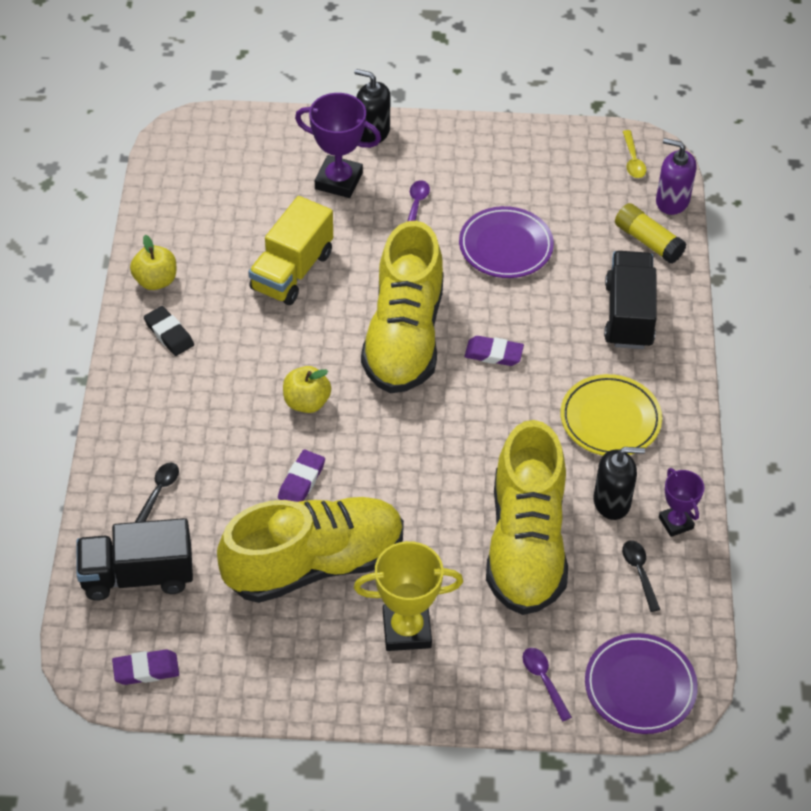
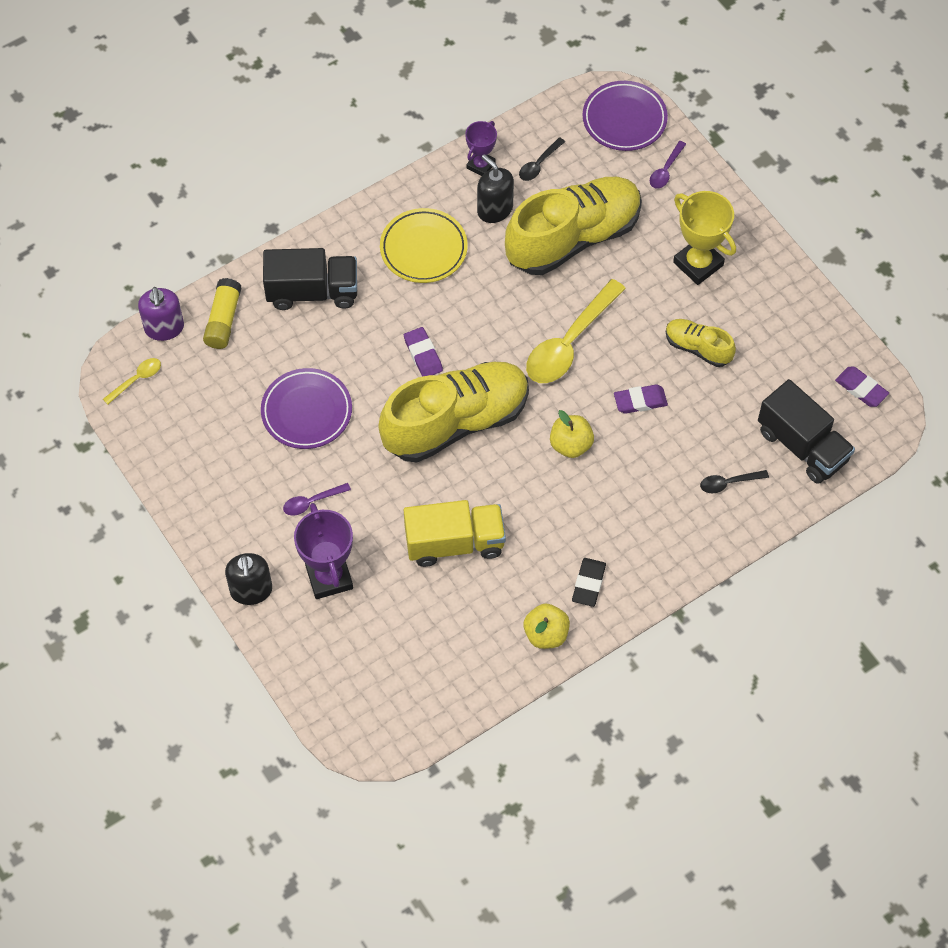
camera: 125 degrees left, 10 degrees up
(314, 564) = (698, 348): yellow shoe -> yellow shoe, size x0.47
(411, 467) = (569, 342): none -> yellow spoon
(628, 315) = (312, 291): black truck -> black truck turned 150 degrees counterclockwise

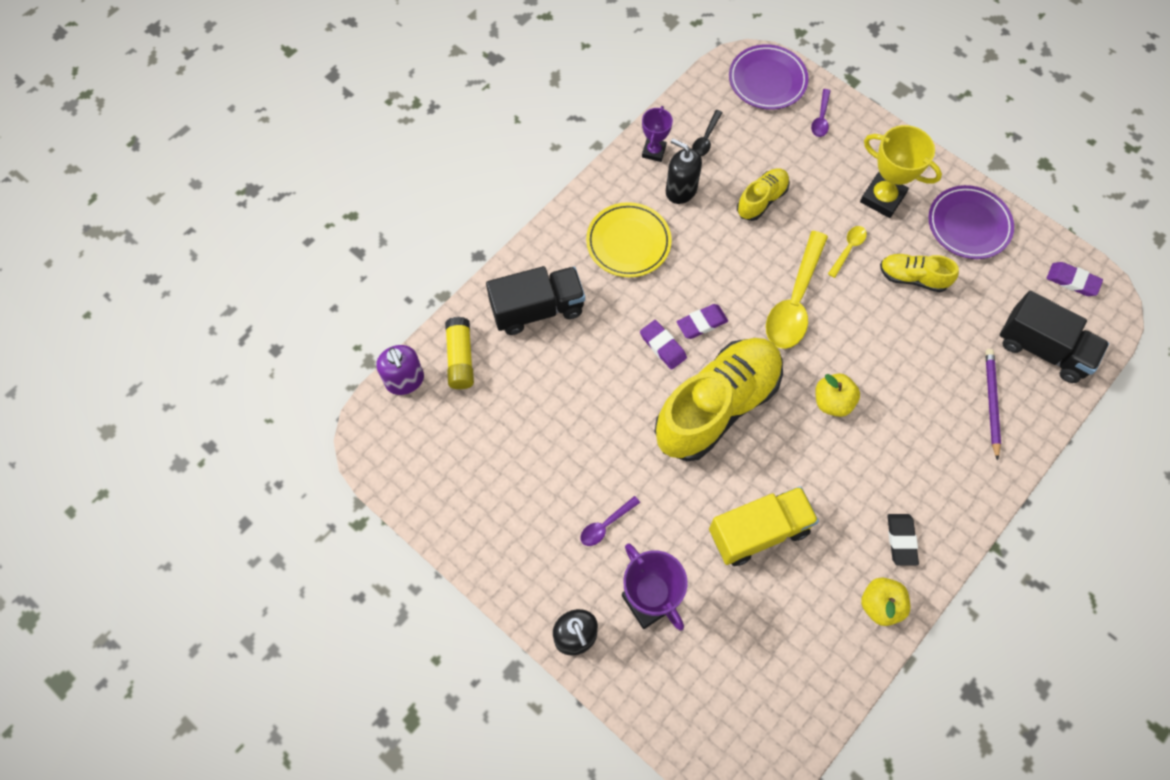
camera: 15 degrees left, 5 degrees up
(136, 380) = (393, 440): yellow spoon -> yellow spoon (848, 249)
(306, 411) = (570, 431): purple plate -> purple plate (968, 225)
(573, 238) = (761, 200): yellow shoe -> yellow shoe, size x0.47
(640, 401) = (880, 342): purple eraser -> purple eraser (702, 323)
(728, 483) = (991, 403): black spoon -> purple pencil

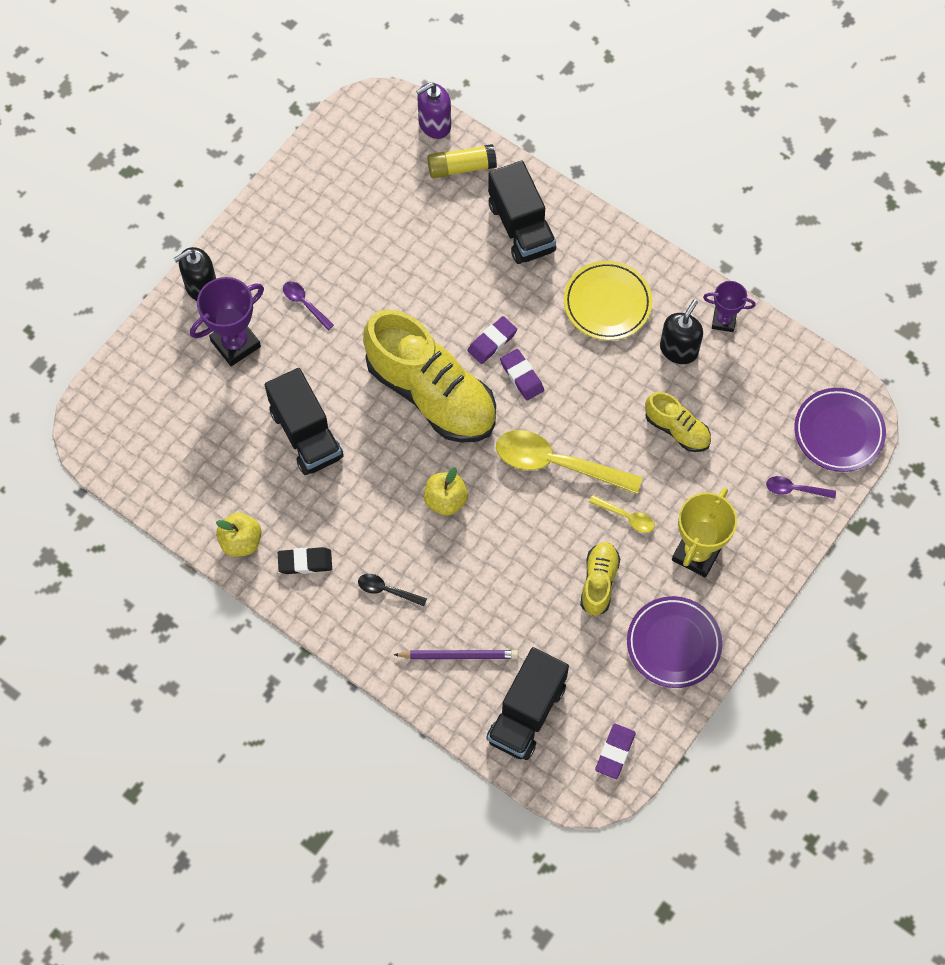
camera: 85 degrees right, 0 degrees up
(706, 138) = (749, 371): black spoon -> black spoon (387, 590)
(759, 531) = (306, 434): yellow truck -> black truck

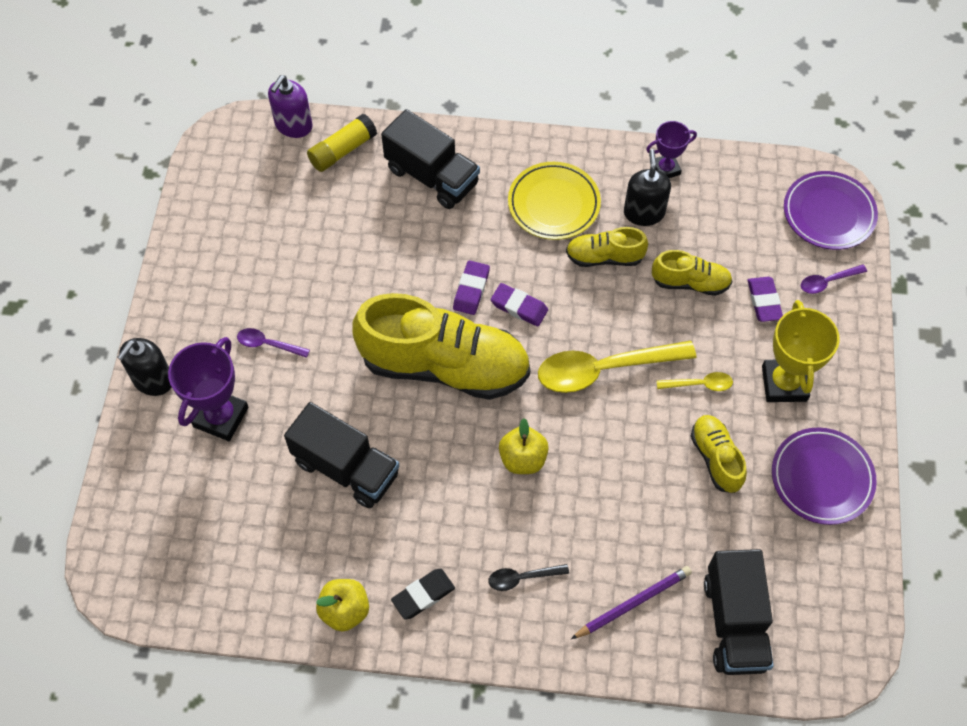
camera: 30 degrees left, 5 degrees down
(615, 752) = (841, 613): purple eraser -> purple eraser (764, 301)
(619, 371) = (604, 257): none -> yellow shoe

